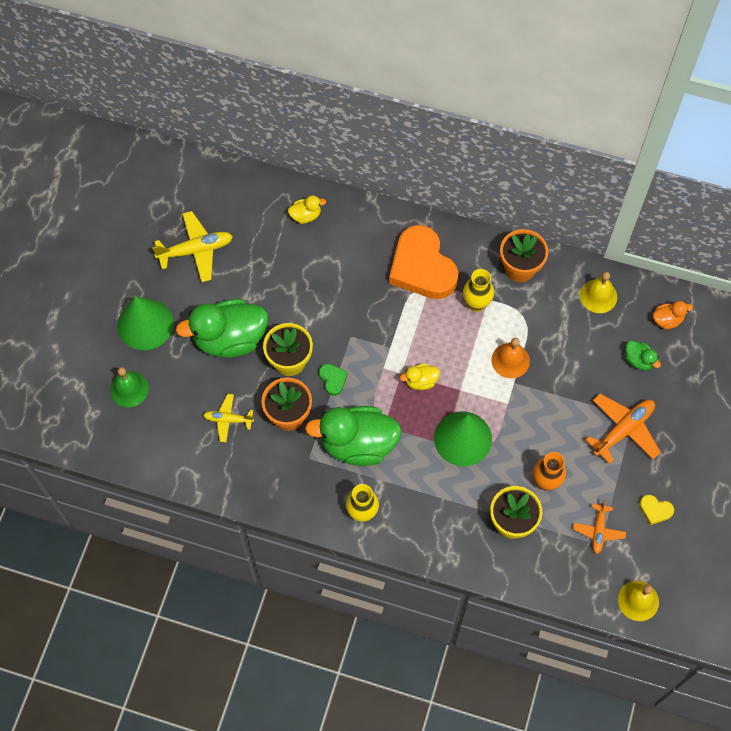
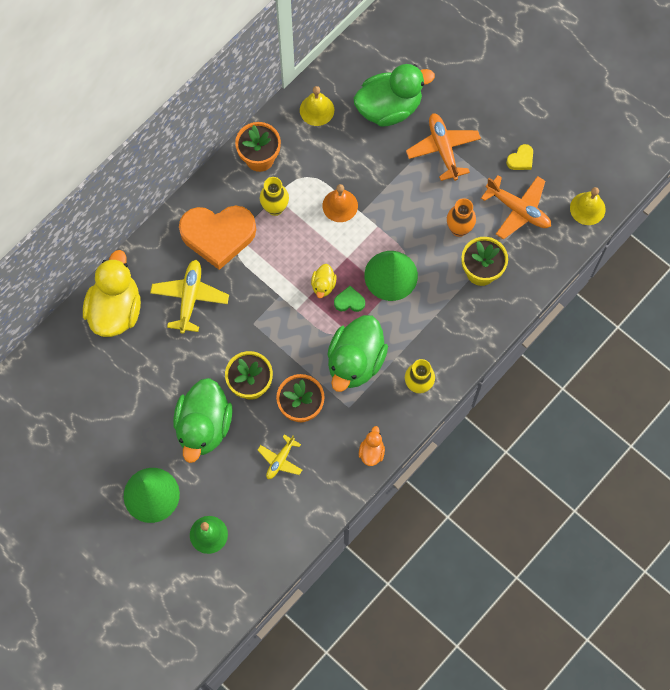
camera: 65 degrees left, 5 degrees up
(196, 250) = (100, 420): yellow plane -> yellow plane (190, 298)
(306, 215) = (116, 310): yellow duck -> yellow duck, size x2.23
(333, 380) = (286, 356): green heart -> green heart (349, 301)
(598, 531) = (518, 209): orange plane -> orange plane, size x1.64
(639, 360) = (389, 108): green duck -> green duck, size x2.23
(667, 320) = (364, 69): orange duck -> orange duck (371, 452)

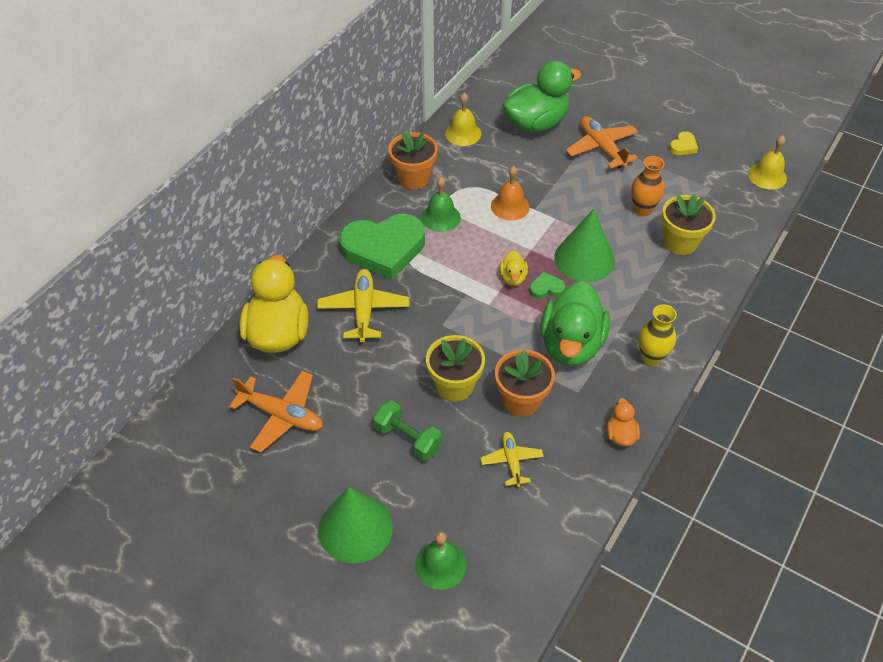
camera: 10 degrees left, 20 degrees down
(204, 426) = (407, 439): green duck -> green dumbbell
(218, 235) = (384, 249): orange heart -> green heart
(275, 208) = (441, 217): yellow vase -> green bell
(280, 460) = (511, 461): yellow plane -> yellow plane turned 150 degrees clockwise
(518, 209) = (697, 186): orange plane -> orange plane (281, 415)

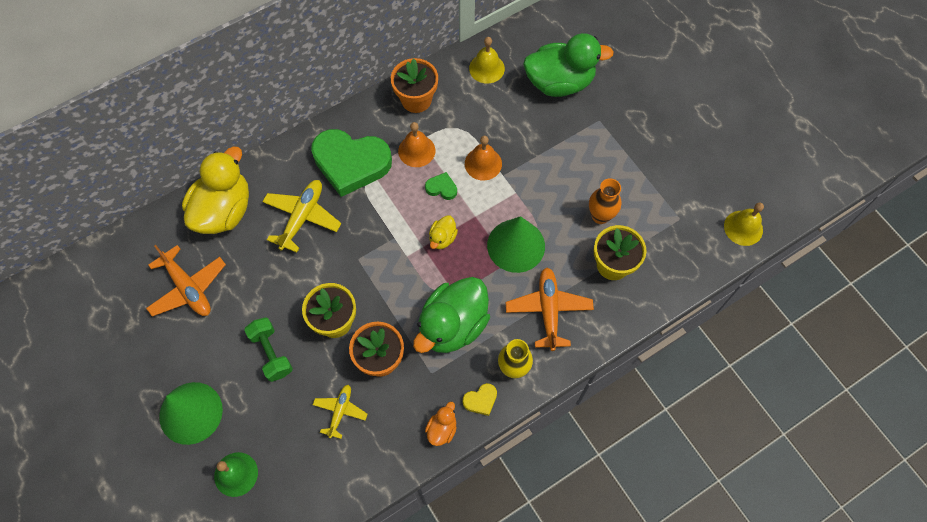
camera: 25 degrees right, 15 degrees up
(441, 217) = (416, 150): green bell -> orange bell
(546, 288) = (465, 261): green heart -> green heart (441, 188)
(602, 148) = (604, 134): orange plane -> orange plane (548, 310)
(683, 146) = (683, 162): yellow heart -> yellow heart (480, 400)

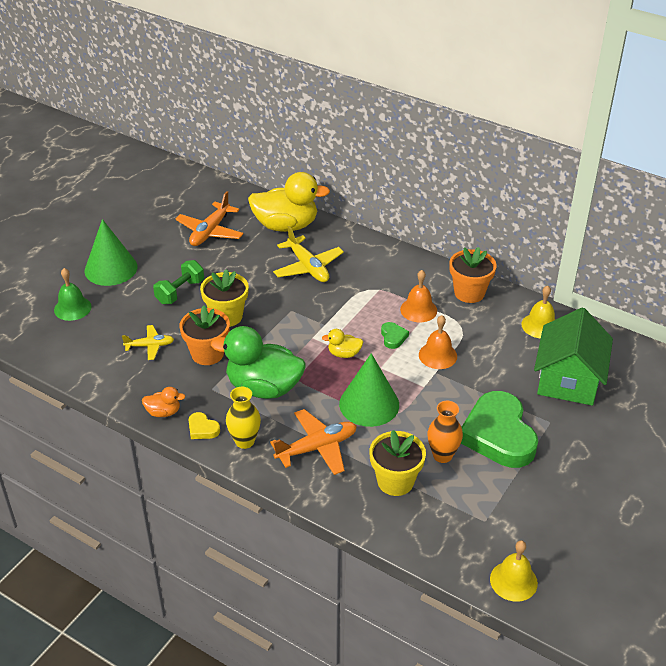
camera: 65 degrees right, 25 degrees down
(302, 217) = (308, 267): yellow plane -> yellow plane turned 60 degrees clockwise
(351, 163) = (377, 276): green heart -> green heart (498, 435)
(559, 82) = (568, 380): green duck -> green house

